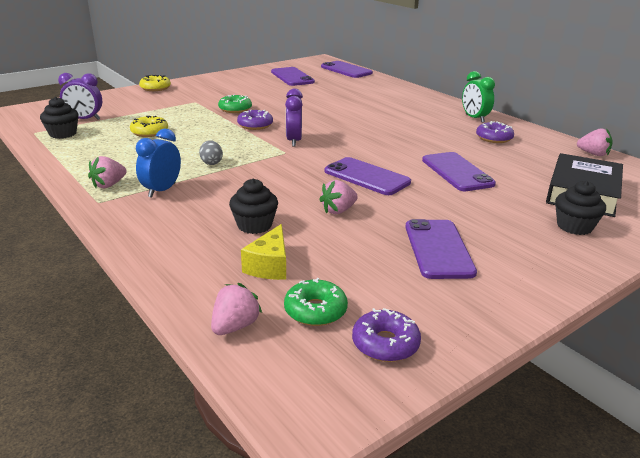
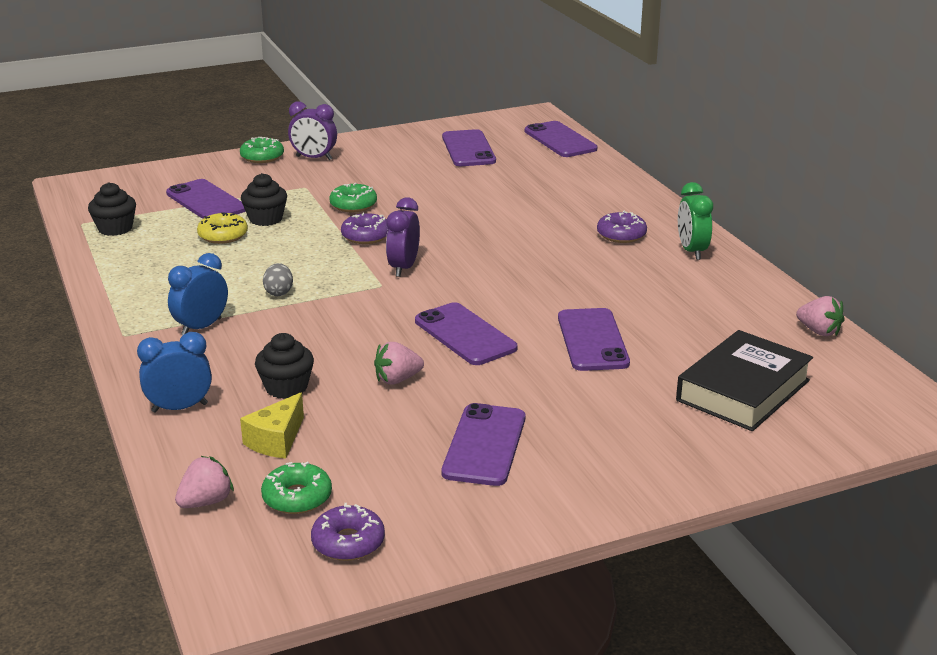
camera: 15 degrees right, 0 degrees up
(85, 119) = (150, 206): purple clock -> purple clock (314, 158)
(109, 185) = (143, 313): pink strawberry -> none
(127, 114) = (206, 201): none -> purple phone
(155, 88) = (262, 157): yellow donut -> green donut
(172, 250) = (179, 408): none -> blue clock
(494, 138) = (691, 289): purple donut -> purple donut (621, 235)
(574, 226) = (684, 438): black cupcake -> black cupcake (265, 219)

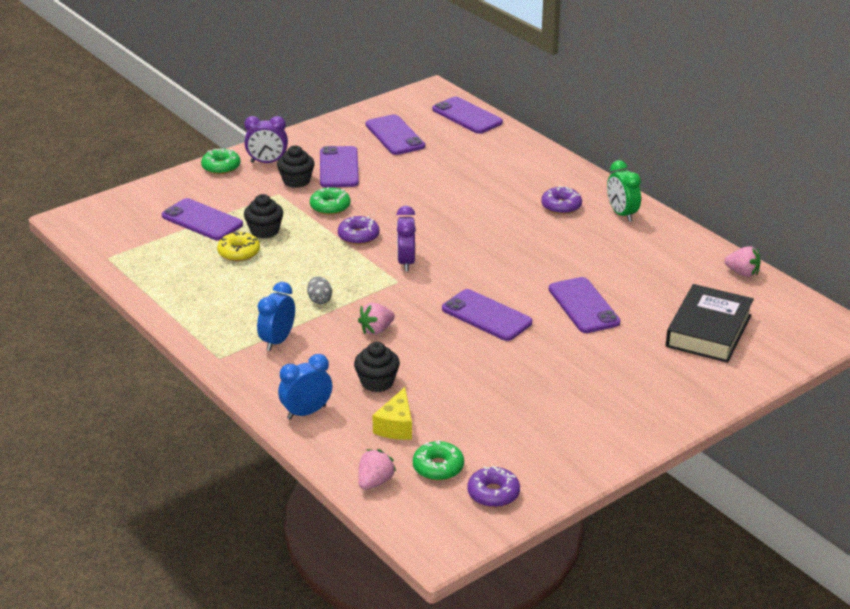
camera: 15 degrees left, 5 degrees up
(115, 228) = (141, 259): black cupcake -> black cupcake (296, 181)
(397, 379) = (457, 362): pink strawberry -> pink strawberry (376, 330)
(484, 445) = (548, 404): purple phone -> purple phone (339, 167)

